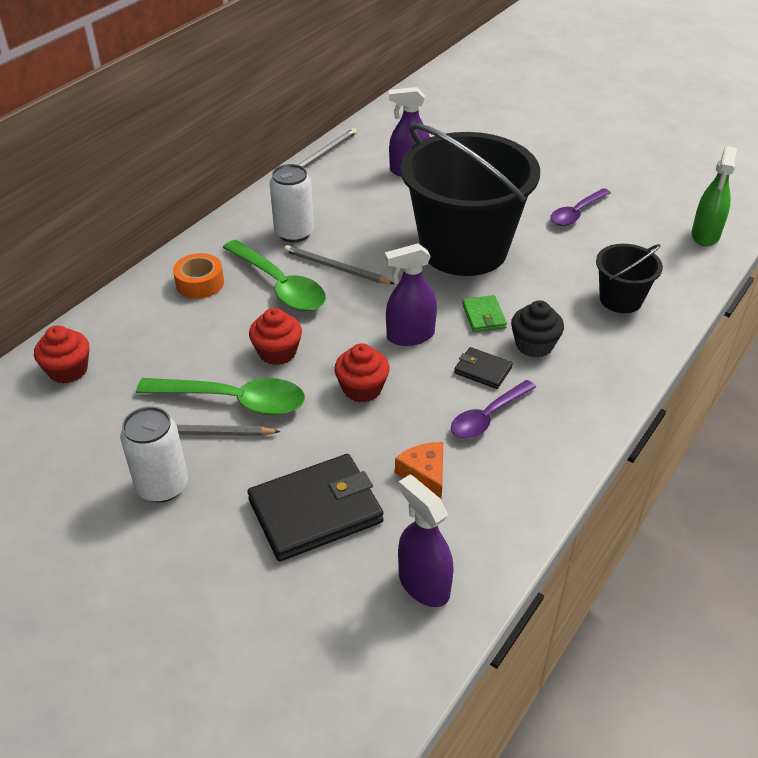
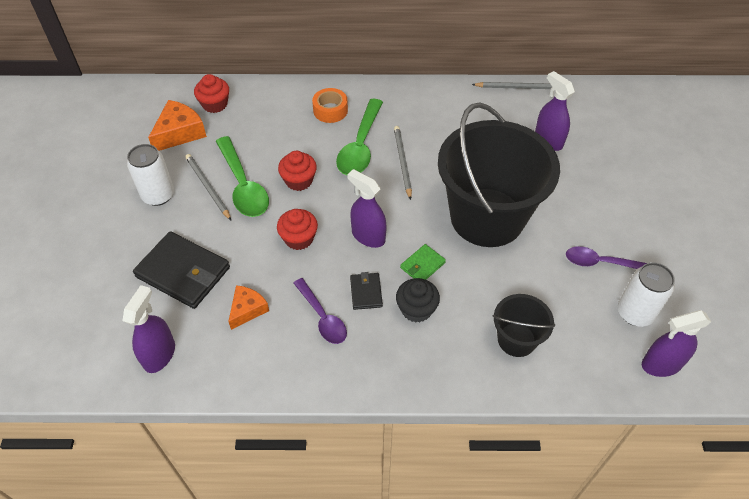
camera: 55 degrees right, 10 degrees up
(76, 422) = (179, 133): none -> orange cheese
(294, 233) = (418, 123): white can -> white can (635, 313)
(488, 417) = (322, 317): purple spoon -> purple spoon turned 135 degrees counterclockwise
(705, 235) = (661, 364): green spray bottle -> purple spray bottle

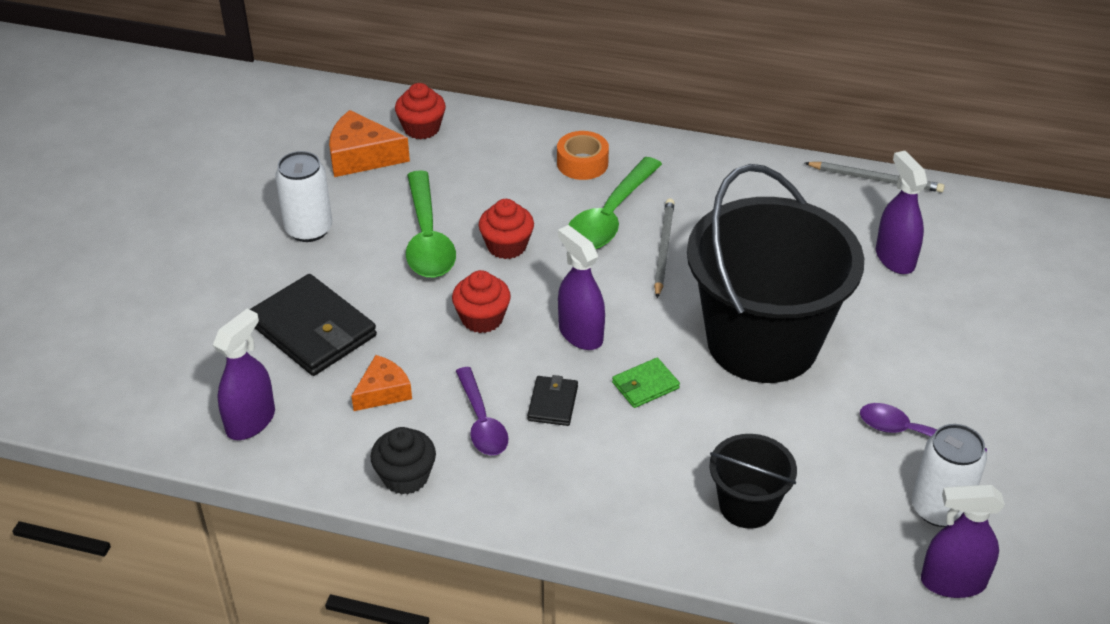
camera: 15 degrees right, 10 degrees down
(179, 133) = (362, 156): orange cheese -> orange cheese turned 135 degrees counterclockwise
(208, 187) = (378, 231): grey pencil -> none
(416, 309) = (616, 438): black cupcake -> black cupcake (405, 476)

